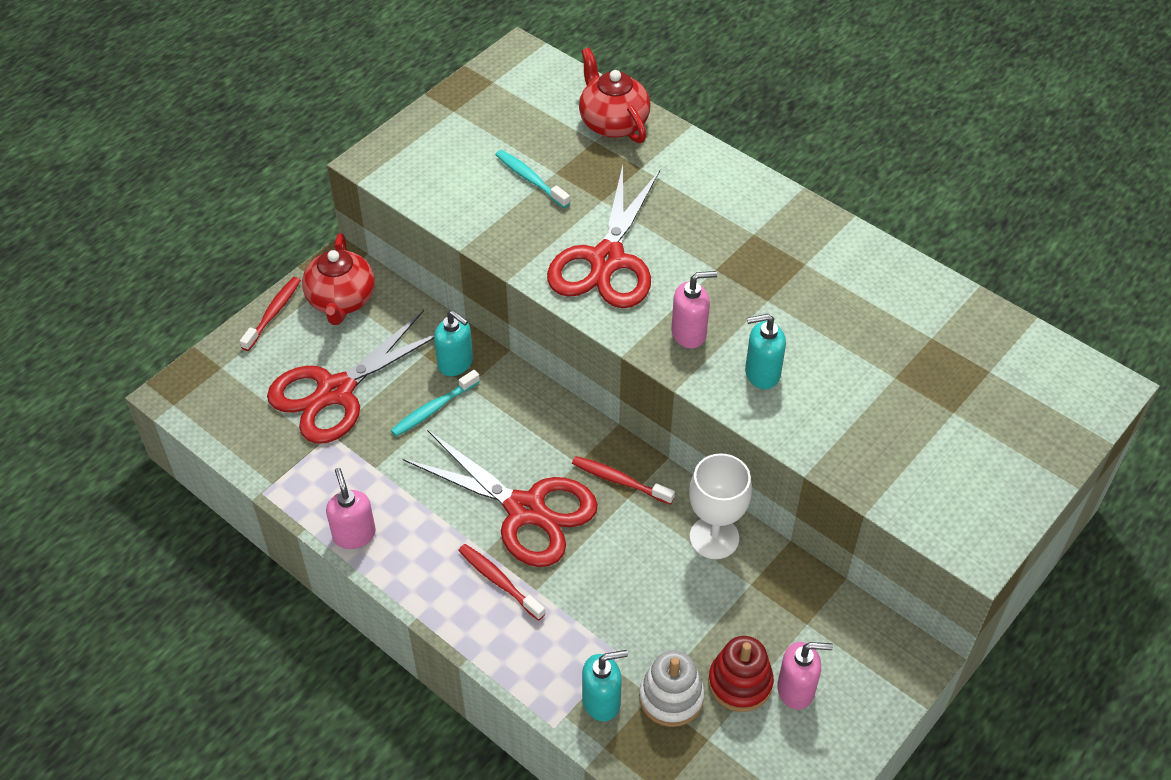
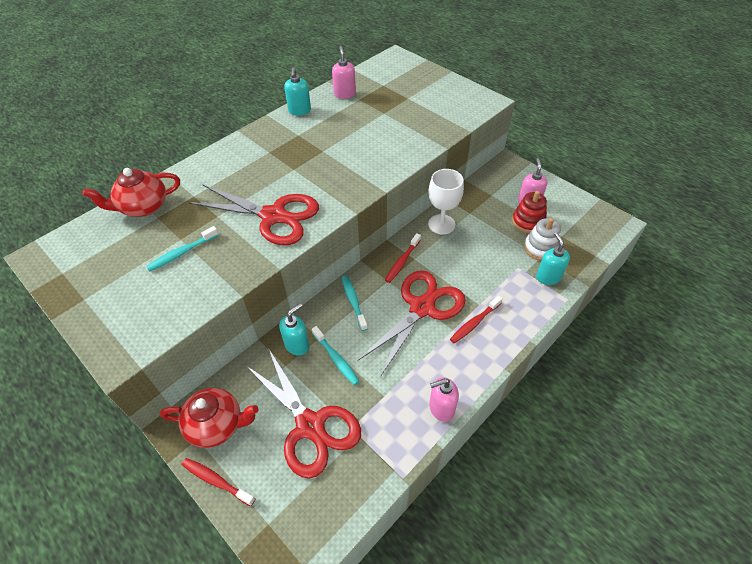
camera: 85 degrees left, 0 degrees up
(534, 421) = (353, 301): none -> turquoise toothbrush
(689, 333) = (343, 183): pink soap dispenser -> pink soap dispenser (345, 94)
(762, 373) = (377, 157): turquoise soap dispenser -> turquoise soap dispenser (299, 111)

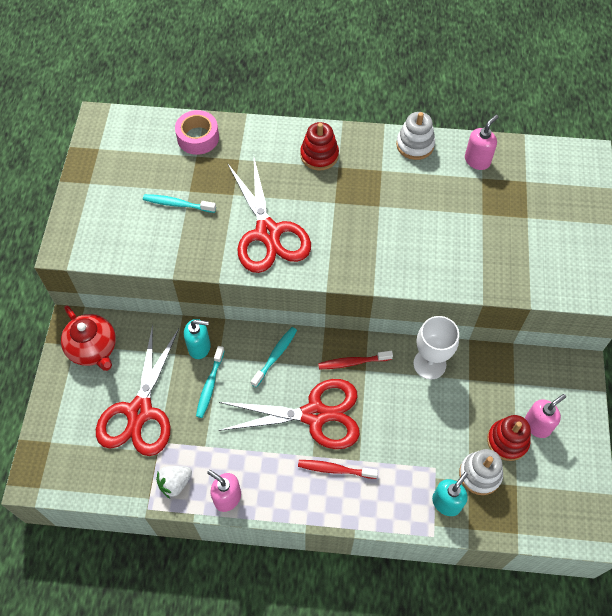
camera: 50 degrees right, 10 degrees up
(143, 207) = (198, 138): red teapot -> pink tape
(216, 481) = (55, 384): red toothbrush -> none
(248, 155) = (319, 155): none -> red stacking toy
(299, 111) = (415, 145): turquoise soap dispenser -> white stacking toy
(398, 440) = (175, 483): none -> white strawberry

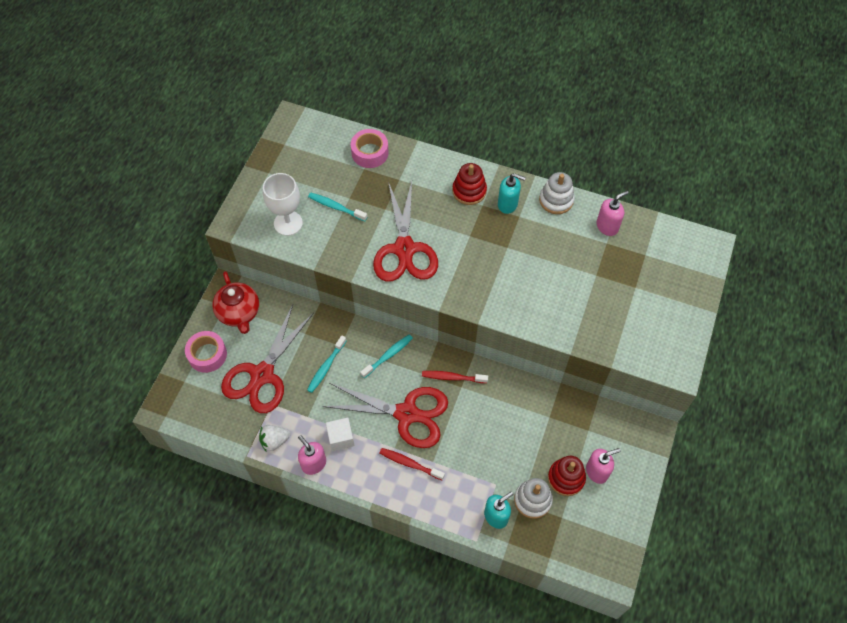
camera: 15 degrees right, 0 degrees up
(70, 405) = (207, 355): none -> pink tape
(199, 347) = (326, 333): turquoise soap dispenser -> turquoise soap dispenser (508, 204)
(249, 461) = (341, 438): none -> white cube
(429, 364) = (519, 395): white goblet -> white goblet (288, 223)

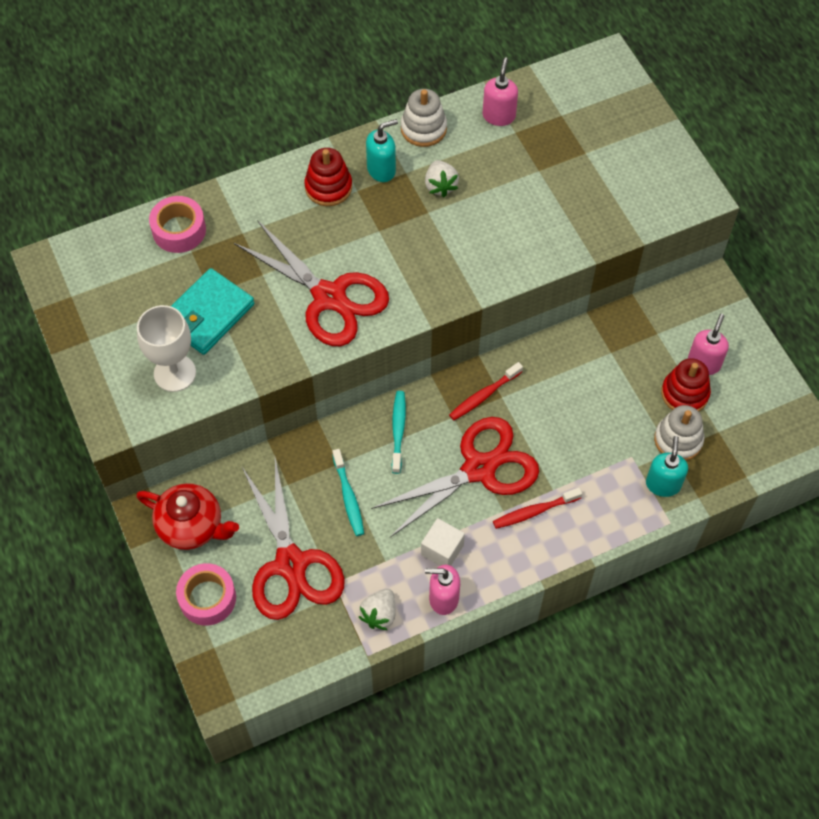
camera: 45 degrees left, 0 degrees up
(336, 207) = (208, 314): turquoise toothbrush -> turquoise wallet
(530, 238) = (440, 186): none -> white strawberry

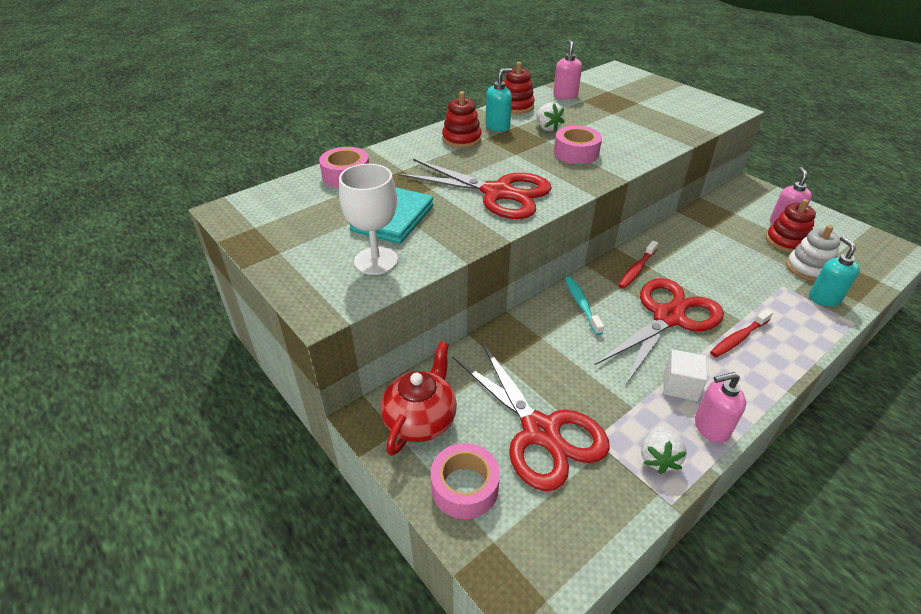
camera: 15 degrees left, 20 degrees down
(191, 526) = (420, 420): red teapot -> red teapot turned 75 degrees counterclockwise
(348, 497) = (566, 362): turquoise toothbrush -> none
(423, 128) = (516, 106): white stacking toy -> red stacking toy
(449, 244) = (576, 153): none -> pink tape

